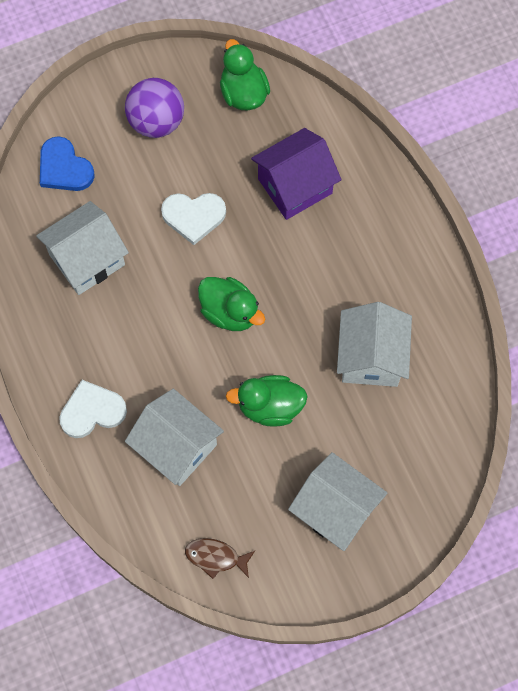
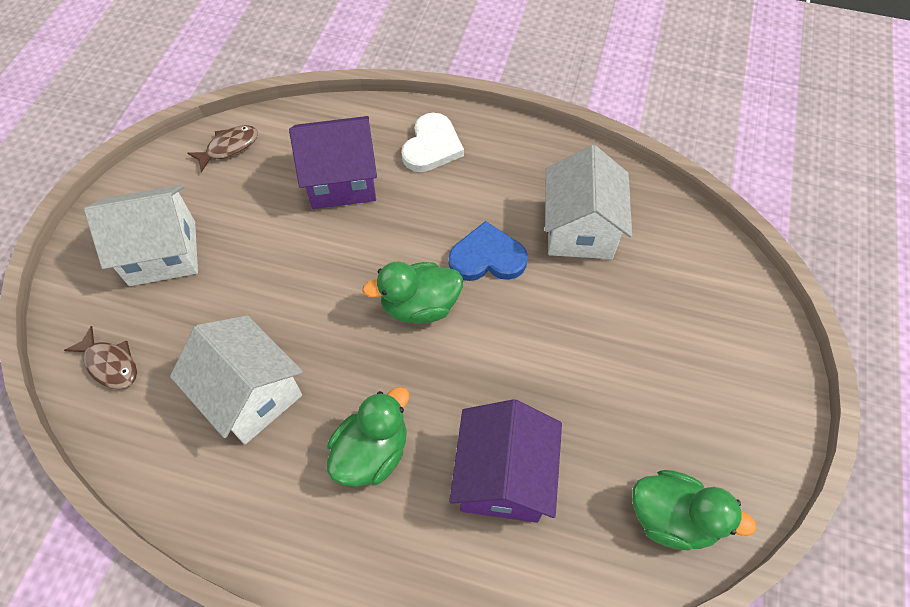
camera: 130 degrees right, 10 degrees down
(64, 168) = (699, 274): blue heart -> blue heart (487, 257)
(156, 121) = (697, 394): purple ball -> none
(176, 446) = (341, 181): white house -> purple house
(193, 216) = (550, 348): white heart -> none
(270, 406) = (300, 271): green duck -> green duck (372, 452)
(429, 458) = (110, 364): none -> brown fish

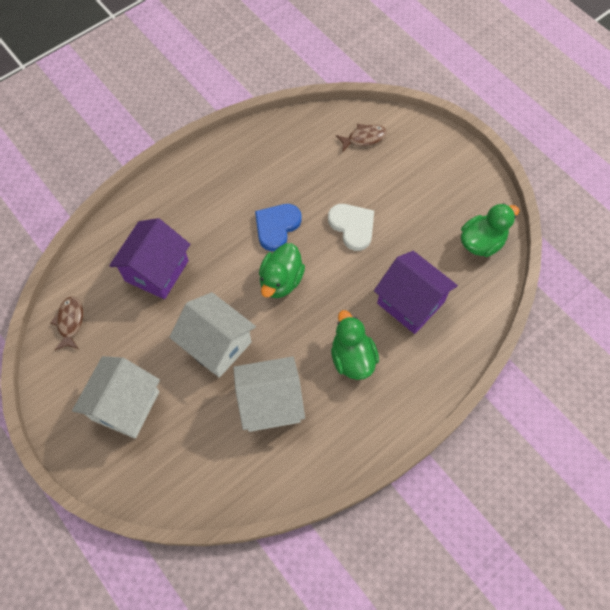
camera: 55 degrees left, 5 degrees up
(110, 364) = (187, 475): brown fish -> brown fish (364, 138)
(432, 146) = (173, 205): white heart -> white heart (352, 226)
(579, 229) = (296, 170): white house -> white house (217, 345)

